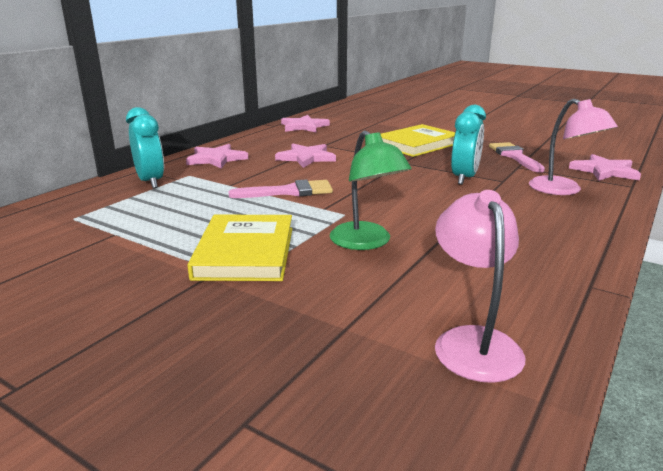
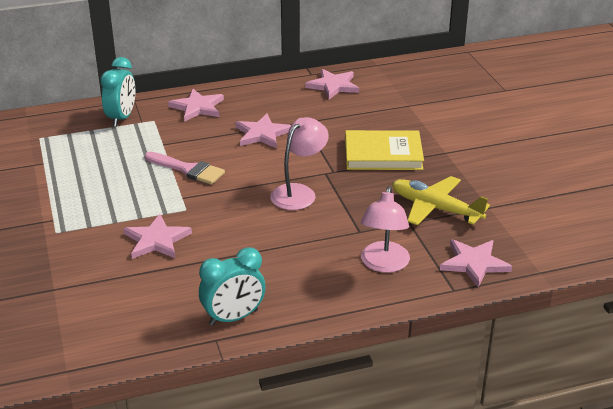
camera: 40 degrees right, 10 degrees up
(245, 252) = (84, 213): yellow book -> none
(366, 242) = (156, 240): green lamp -> pink star
(464, 178) = (335, 214): turquoise clock -> turquoise clock (233, 317)
(473, 341) = (92, 330): pink lamp -> pink lamp (299, 192)
(514, 156) = (435, 208): pink brush -> yellow plane

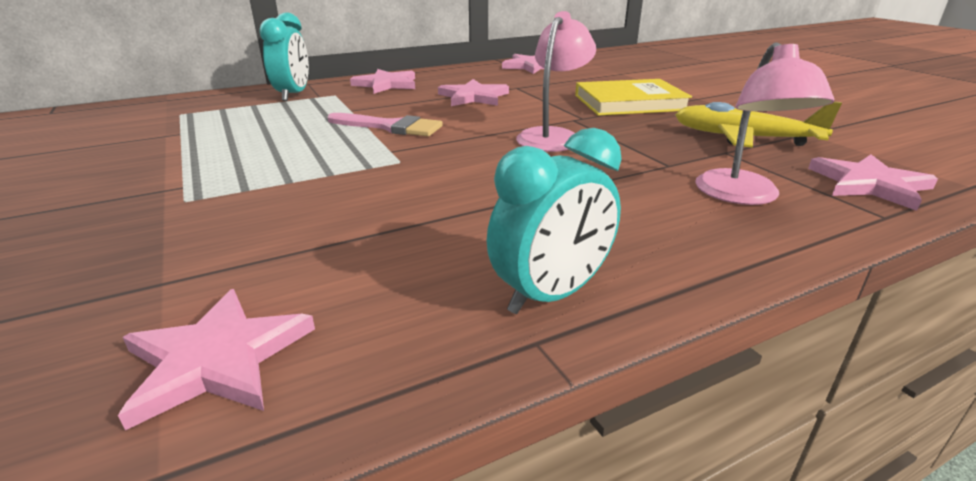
camera: 10 degrees left, 5 degrees down
(156, 240) = (362, 197): pink star -> pink star (217, 359)

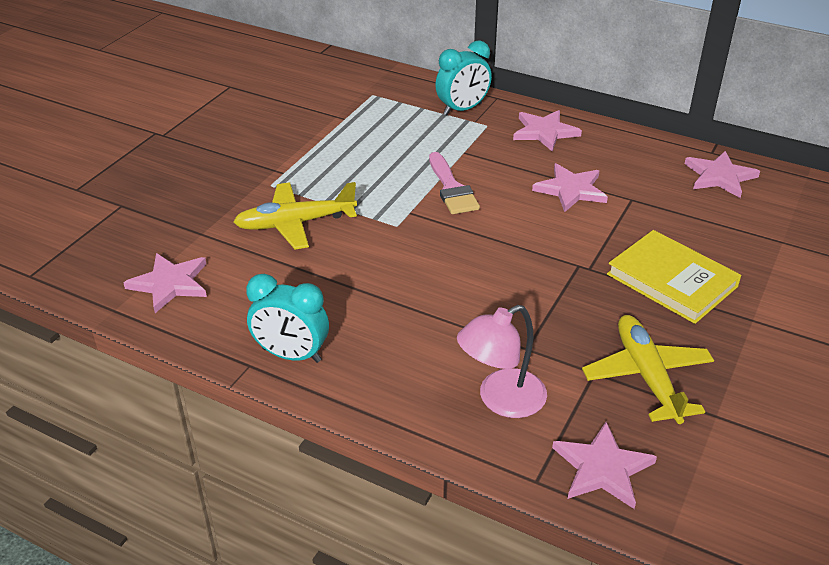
camera: 55 degrees right, 10 degrees up
(289, 208) = (295, 223): none -> yellow plane
(553, 136) = (522, 270): pink lamp -> none

